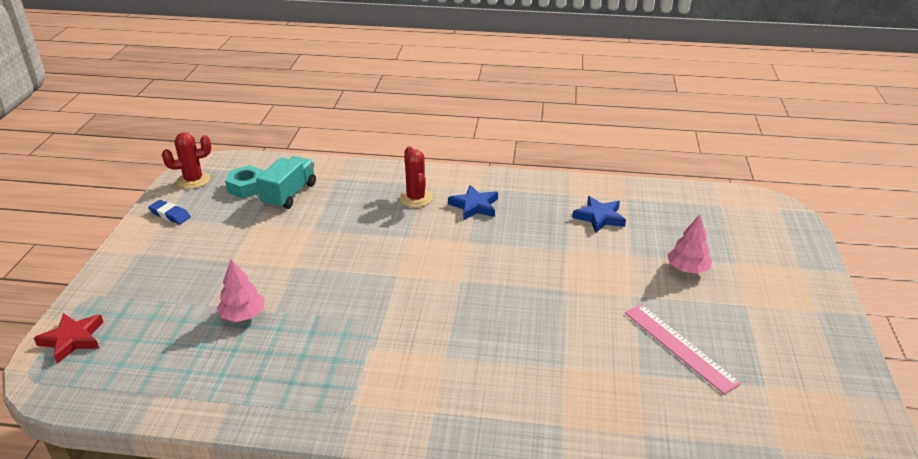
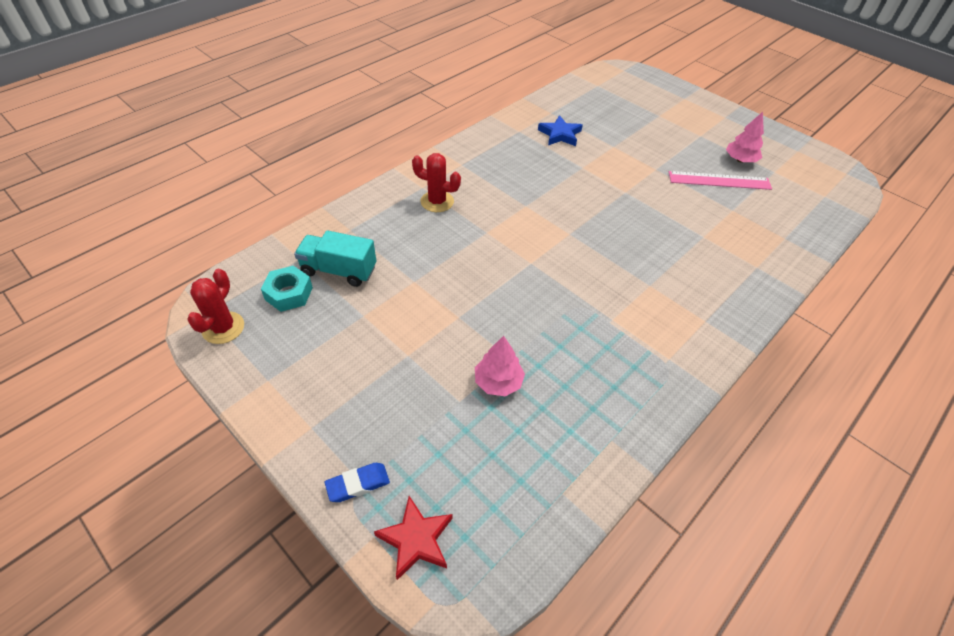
camera: 55 degrees left, 15 degrees up
(170, 215) = (269, 372): blue eraser -> blue eraser (358, 484)
(289, 194) = (339, 270): turquoise truck -> turquoise truck turned 45 degrees counterclockwise
(474, 206) = (483, 179): blue star -> none
(687, 269) = (649, 134): pink tree -> pink tree (740, 160)

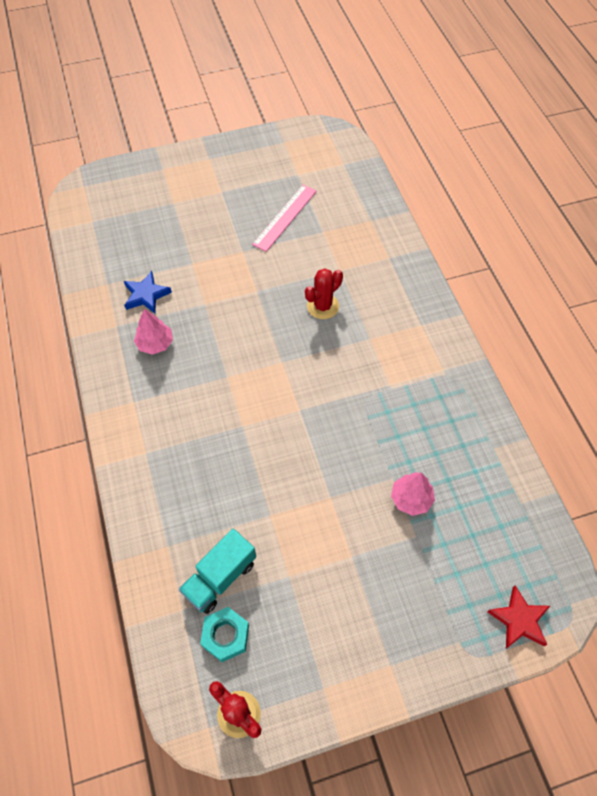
camera: 60 degrees left, 10 degrees up
(358, 484) = (459, 645): blue eraser -> none
(437, 201) = (175, 449): red cactus -> red cactus (323, 306)
(740, 160) = (270, 187): pink tree -> pink tree (155, 343)

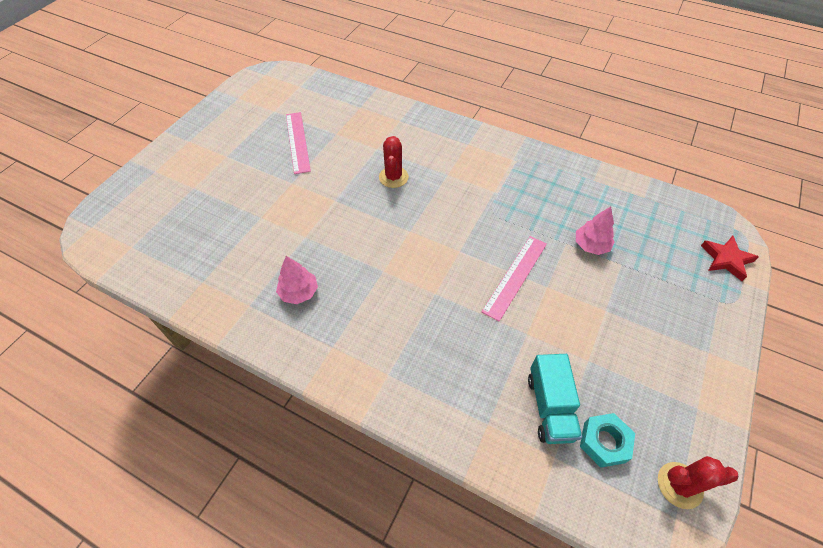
camera: 45 degrees left, 5 degrees down
(146, 295) = (248, 265): blue star -> none
(316, 467) = (515, 276): none -> pink ruler

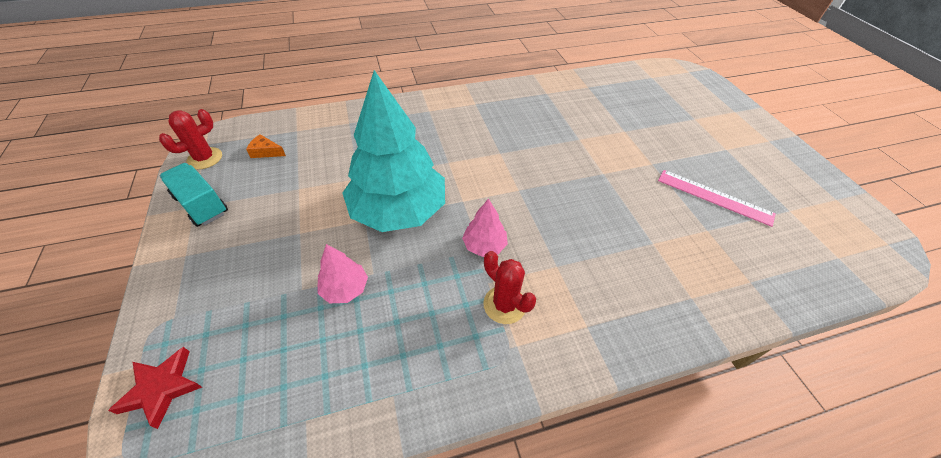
camera: 135 degrees right, 5 degrees down
(299, 292) = (531, 112): pink tree -> pink tree (484, 245)
(393, 177) = (595, 224): red cactus -> red cactus (504, 305)
(515, 276) = (398, 210): pink ruler -> turquoise tree
(550, 407) = (313, 149): turquoise truck -> turquoise truck (201, 205)
(604, 442) = (266, 152): turquoise nut -> orange cheese

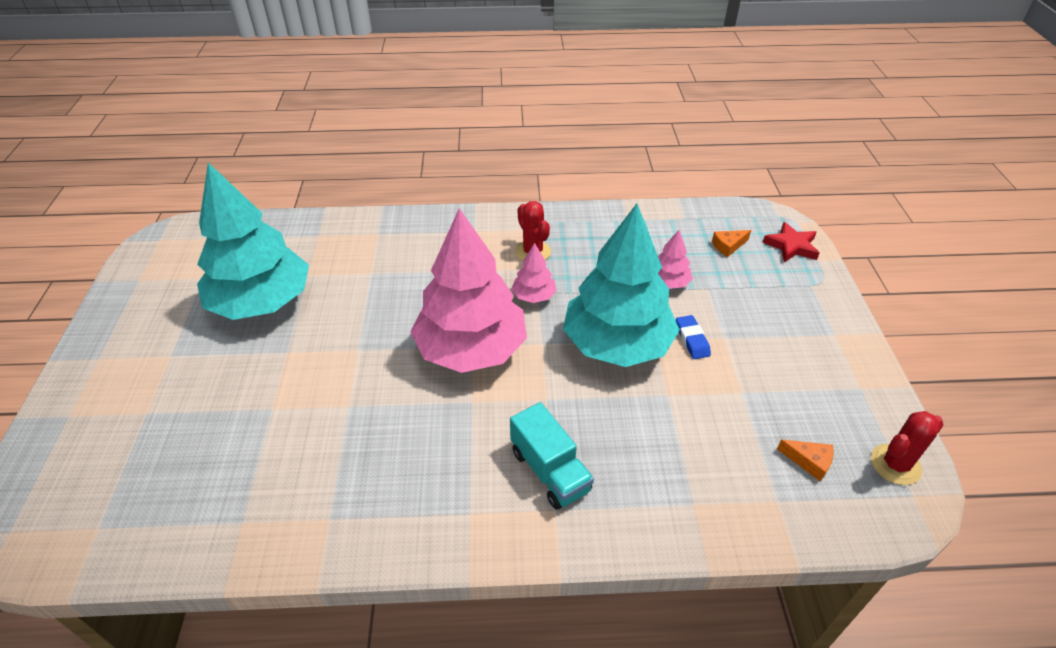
camera: 165 degrees left, 5 degrees down
(201, 205) = (853, 388): turquoise truck -> turquoise truck (550, 471)
(255, 368) = (728, 246): none -> orange cheese
(330, 225) = (692, 340): none -> blue eraser
(518, 187) = (471, 349): none -> pink tree
(714, 197) = (262, 302): pink ruler -> turquoise tree

